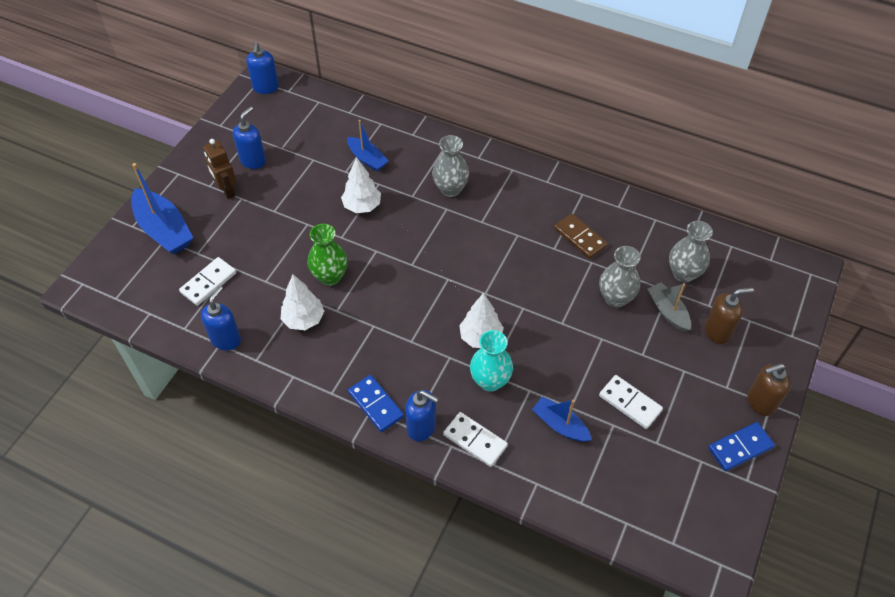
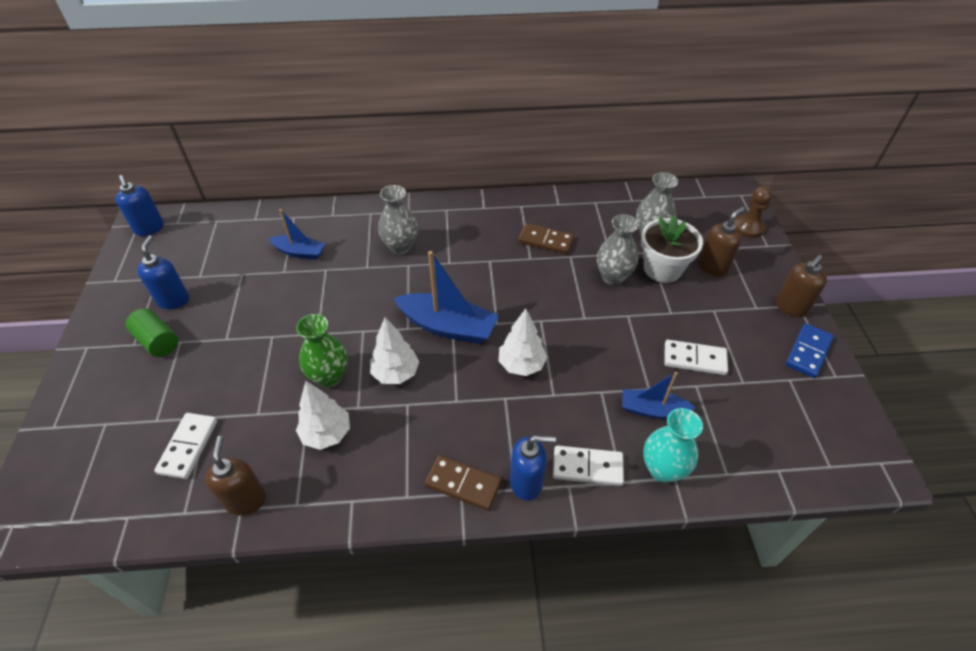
camera: 30 degrees left, 5 degrees down
(164, 230) = (99, 413): blue boat -> blue boat (448, 326)
(226, 190) = (157, 341): brown robot -> green cylinder
(226, 339) = (246, 500): blue soap dispenser -> brown soap dispenser
(362, 206) = (321, 296): white tree -> white tree (396, 373)
(376, 404) = (463, 484): blue domino -> brown domino
(490, 381) = (559, 401): turquoise vase -> turquoise vase (662, 469)
(668, 311) = (662, 268): grey boat -> white flower pot
(788, 310) = (748, 227): none -> brown pawn

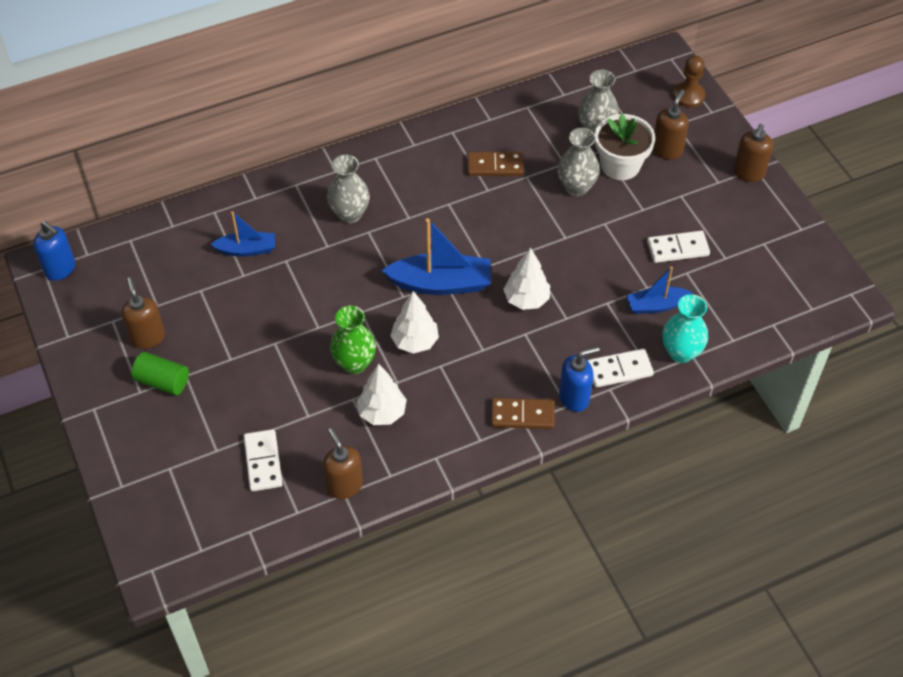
camera: 20 degrees left, 5 degrees up
(173, 300) = (148, 337): blue soap dispenser -> brown soap dispenser
(808, 352) = (773, 213): blue domino -> none

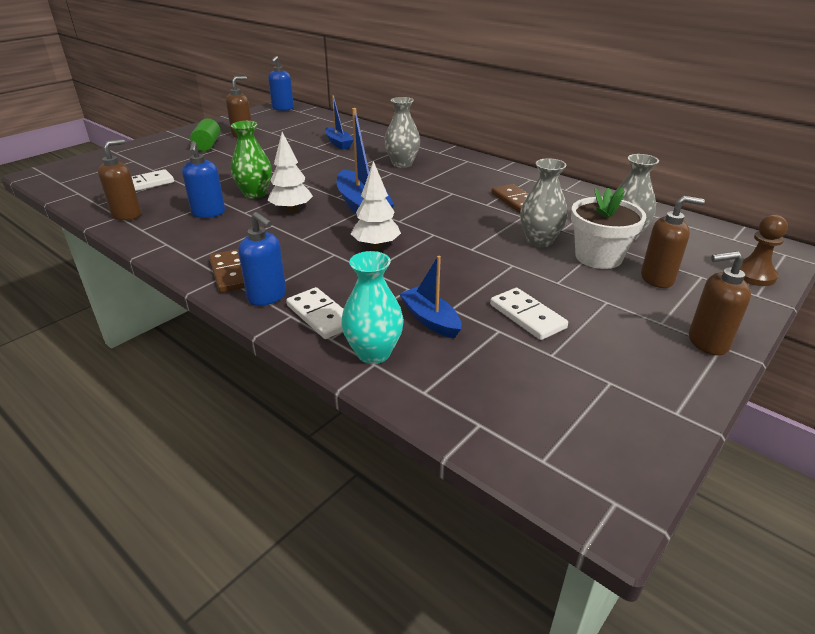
camera: 65 degrees right, 20 degrees down
(382, 412) = (208, 213): white tree -> blue soap dispenser

